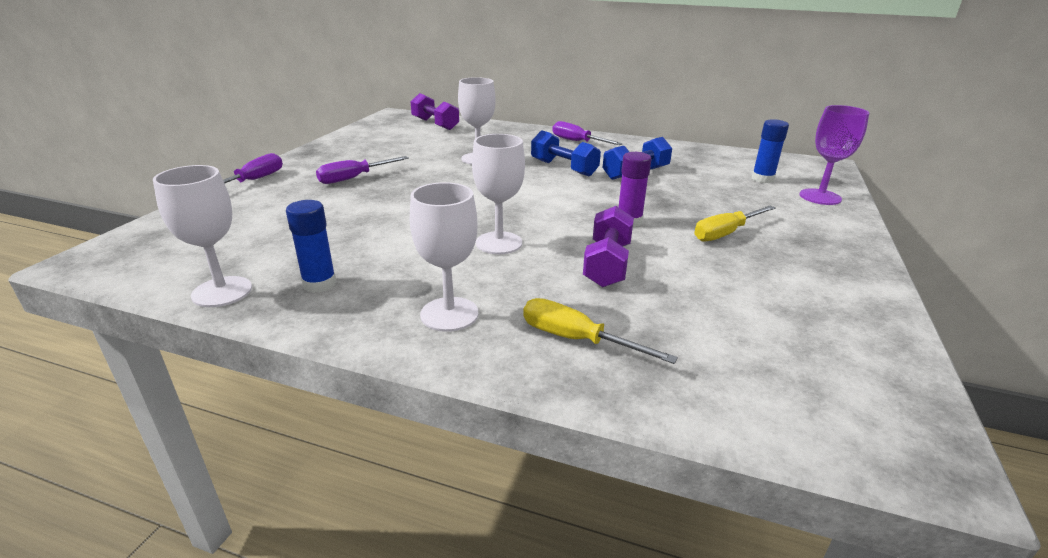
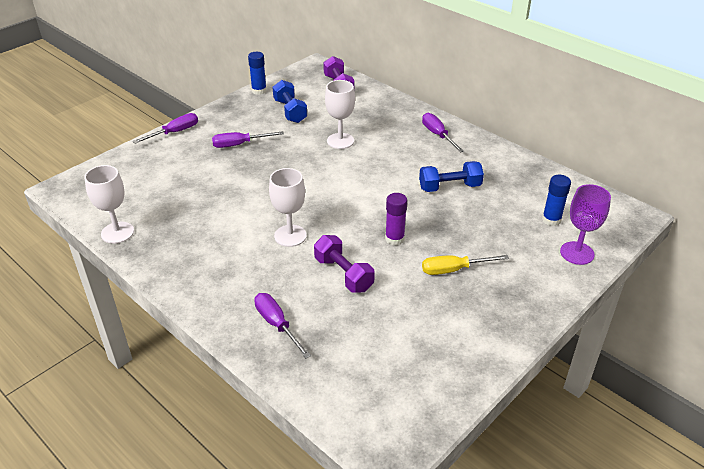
camera: 25 degrees right, 10 degrees up
(319, 284) = (168, 241): blue glue stick -> blue glue stick (259, 91)
(449, 314) = (222, 285): white goblet -> none
(564, 168) = (397, 167): blue dumbbell -> blue dumbbell (290, 111)
(576, 339) = (277, 324): yellow screwdriver -> purple screwdriver
(607, 264) = (343, 274): purple dumbbell -> purple dumbbell turned 75 degrees counterclockwise

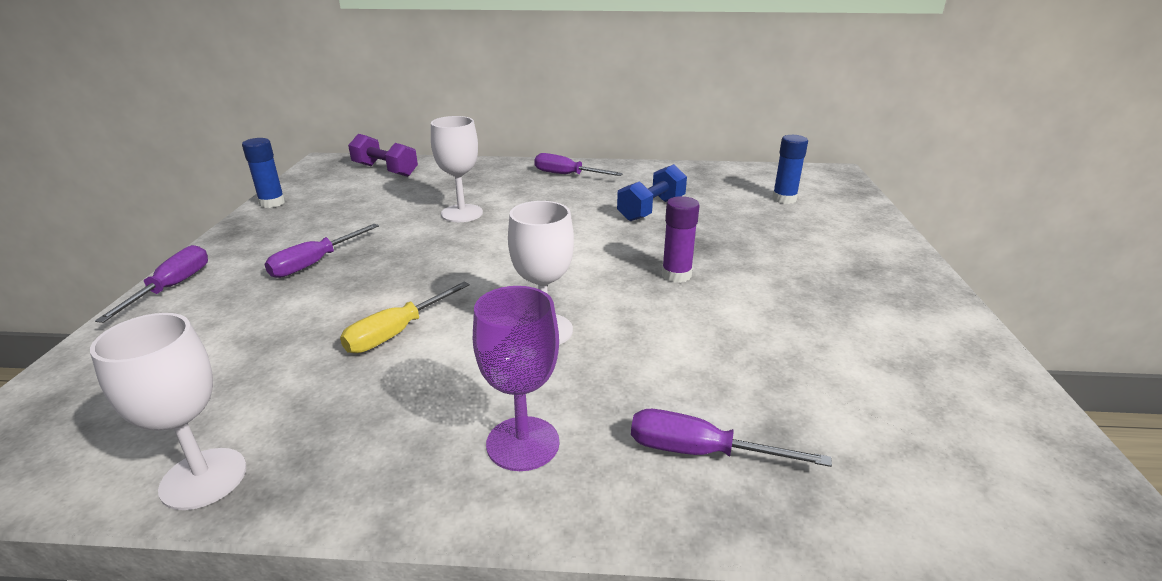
camera: 40 degrees left, 10 degrees down
(290, 111) = (349, 208): blue dumbbell -> none
(343, 274) = (682, 338): purple dumbbell -> none
(454, 270) = (783, 274): yellow screwdriver -> yellow screwdriver (397, 332)
(577, 253) = (850, 213): purple goblet -> purple goblet (523, 443)

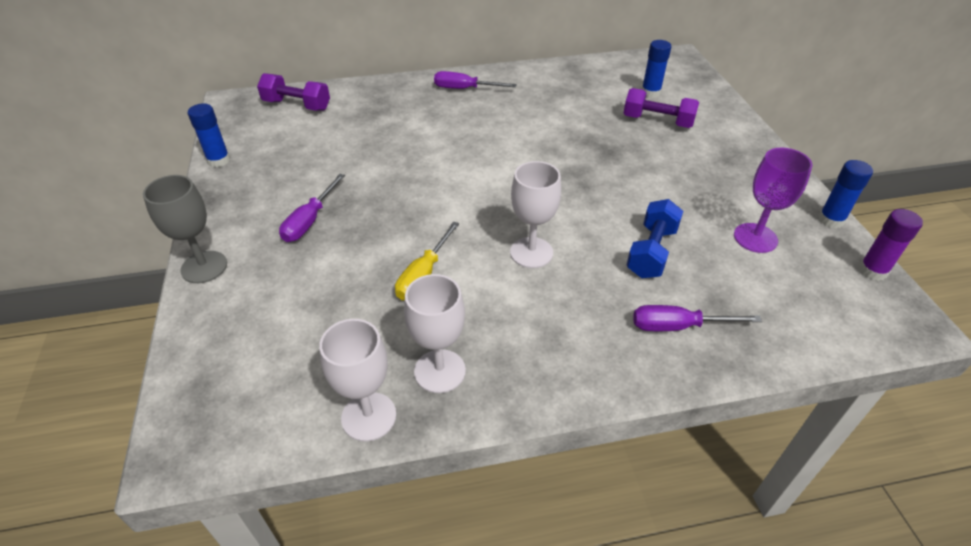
camera: 15 degrees left, 15 degrees up
(172, 287) = (204, 267): purple screwdriver -> grey goblet
(462, 213) = (400, 147): white goblet -> white goblet (440, 371)
(523, 443) = (565, 344): purple goblet -> purple goblet (755, 238)
(651, 209) = (553, 119): blue dumbbell -> blue dumbbell (651, 252)
(676, 275) = (602, 184): purple glue stick -> purple glue stick (872, 271)
(780, 225) = (657, 121): none -> purple dumbbell
(996, 358) = (831, 220): none -> blue glue stick

